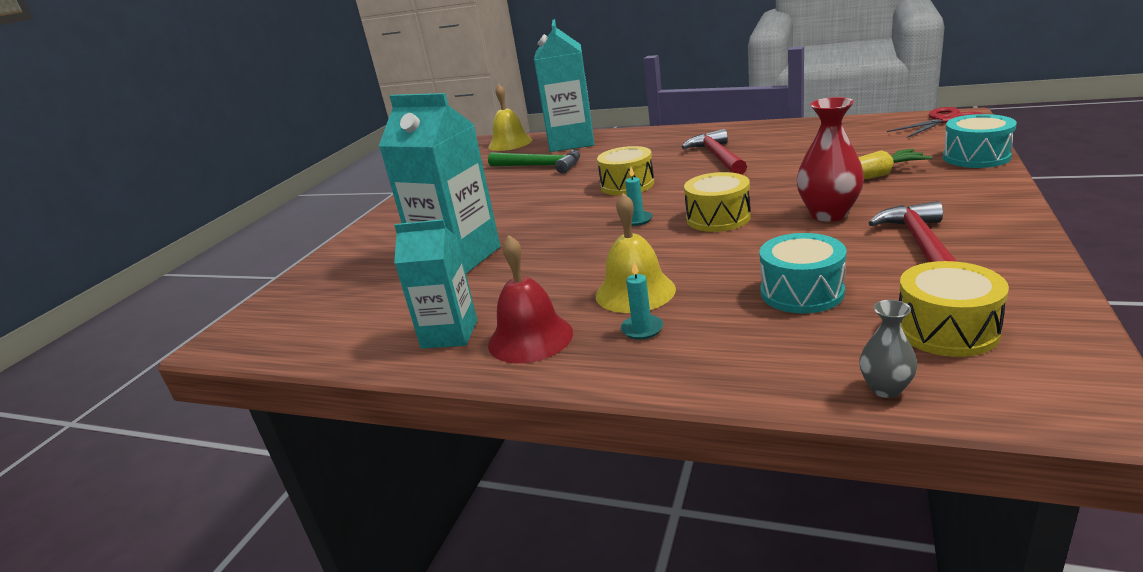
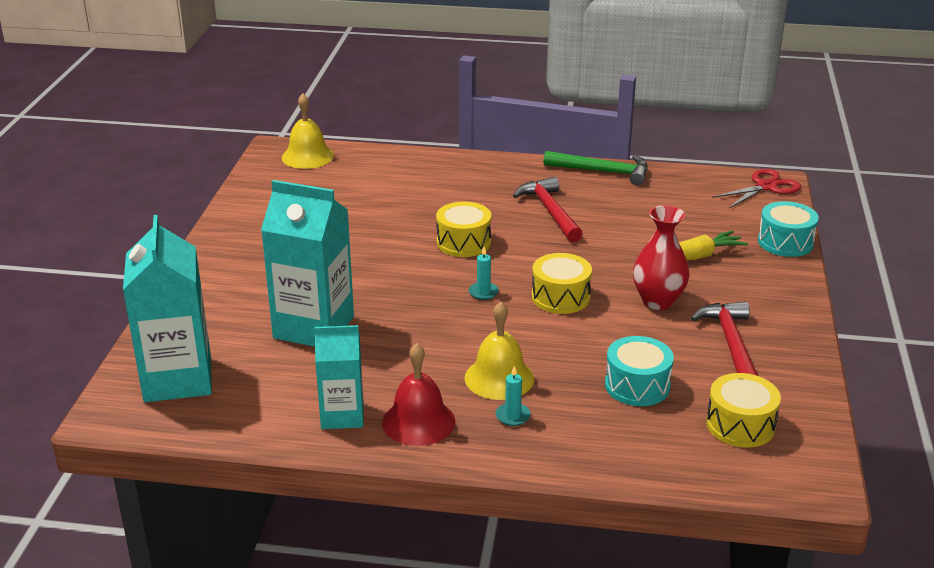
camera: 15 degrees left, 5 degrees up
(541, 166) = (359, 202): green hammer -> green hammer (603, 172)
(571, 142) = (384, 166): turquoise carton -> turquoise carton (178, 379)
(885, 389) = (696, 472): grey vase -> none

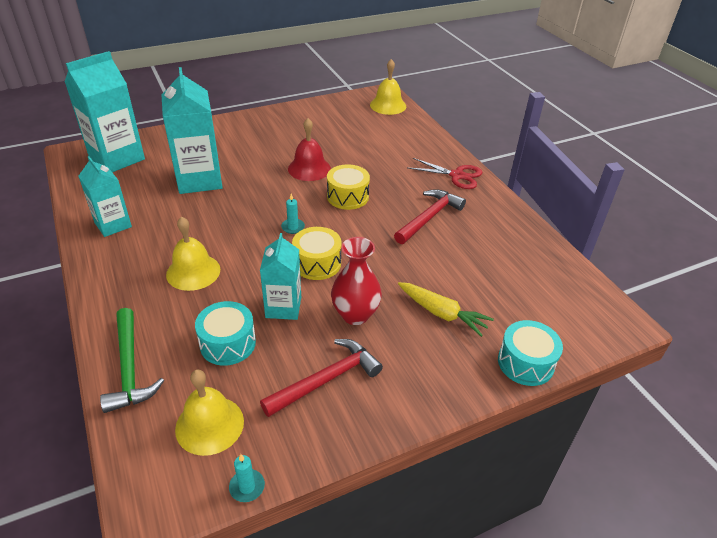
camera: 55 degrees right, 10 degrees up
(418, 422) = (122, 256): red bell -> red bell (309, 168)
(512, 416) = (151, 294): turquoise candle -> turquoise candle (247, 487)
(603, 172) = (516, 222): green hammer -> green hammer (129, 369)
(611, 337) = (283, 307): none -> turquoise carton
(740, 425) = (209, 425): yellow drum -> yellow bell
(766, 187) = (609, 319): red scissors -> red scissors (457, 175)

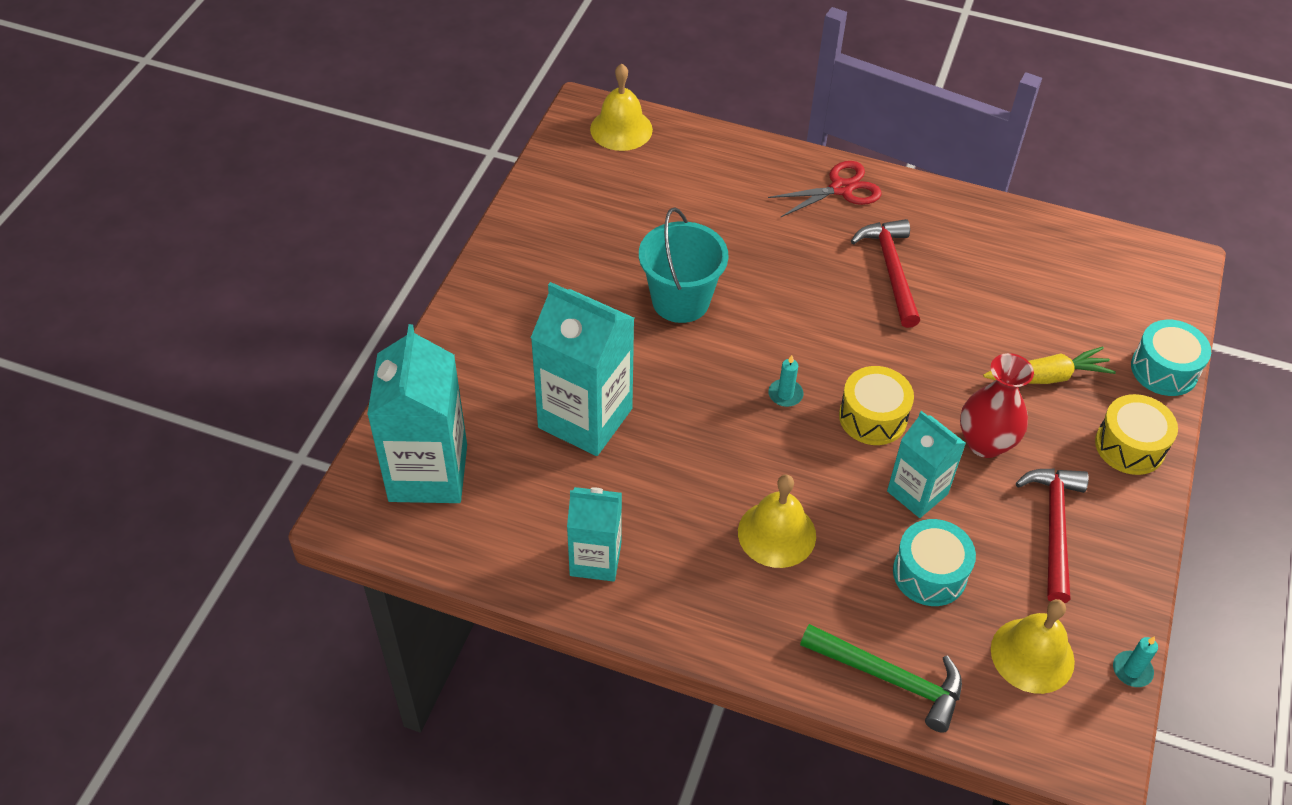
camera: 45 degrees left, 10 degrees up
(309, 168) = (680, 301): red bell -> turquoise bucket
(347, 197) = (778, 307): yellow drum -> yellow drum (1129, 446)

